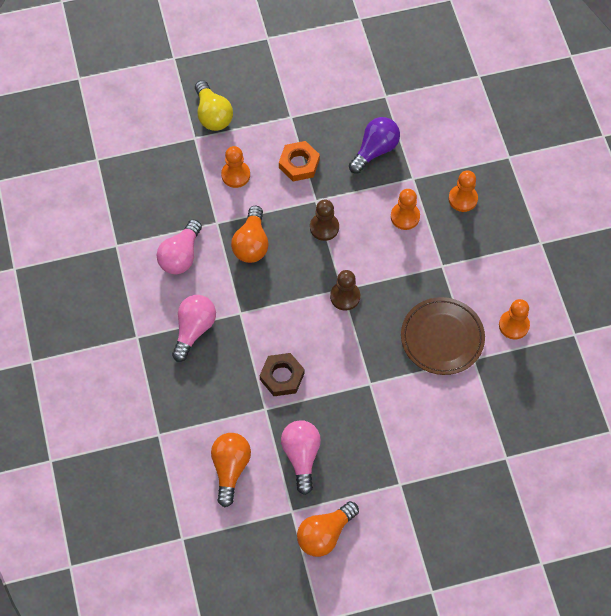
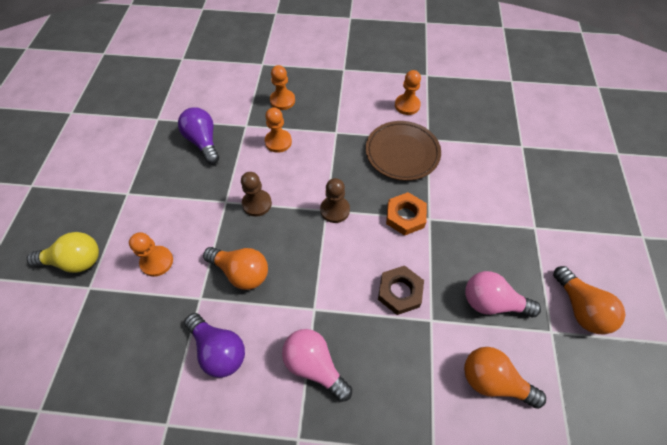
camera: 70 degrees left, 5 degrees down
(181, 256) = (219, 350): pink light bulb -> purple light bulb
(299, 164) = (180, 202): orange nut -> orange nut (405, 216)

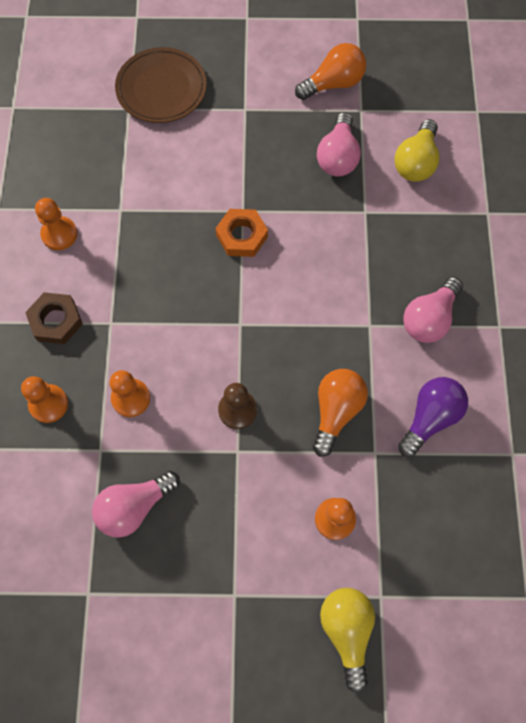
camera: 95 degrees left, 10 degrees up
(203, 142) = (134, 507): purple light bulb -> pink light bulb
(335, 210) = (239, 314): brown pawn -> none
(400, 292) = (338, 241): brown nut -> brown nut (56, 321)
(402, 153) = (145, 240): brown plate -> brown plate (161, 89)
(493, 380) = (416, 162): orange light bulb -> yellow light bulb

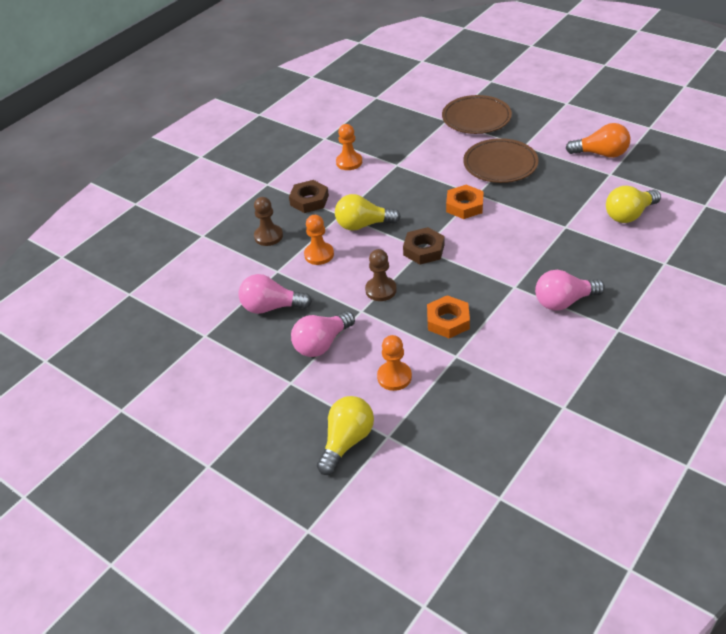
camera: 40 degrees right, 25 degrees down
(48, 404) = (268, 236): orange pawn -> brown pawn
(149, 325) = (363, 225): none -> yellow light bulb
(238, 152) = (500, 164): none -> brown plate
(243, 326) = (423, 250): none -> brown nut
(336, 411) = (448, 321): orange light bulb -> orange nut
(338, 157) = (570, 191): pink light bulb -> pink light bulb (322, 344)
(430, 418) = (515, 356): purple light bulb -> none

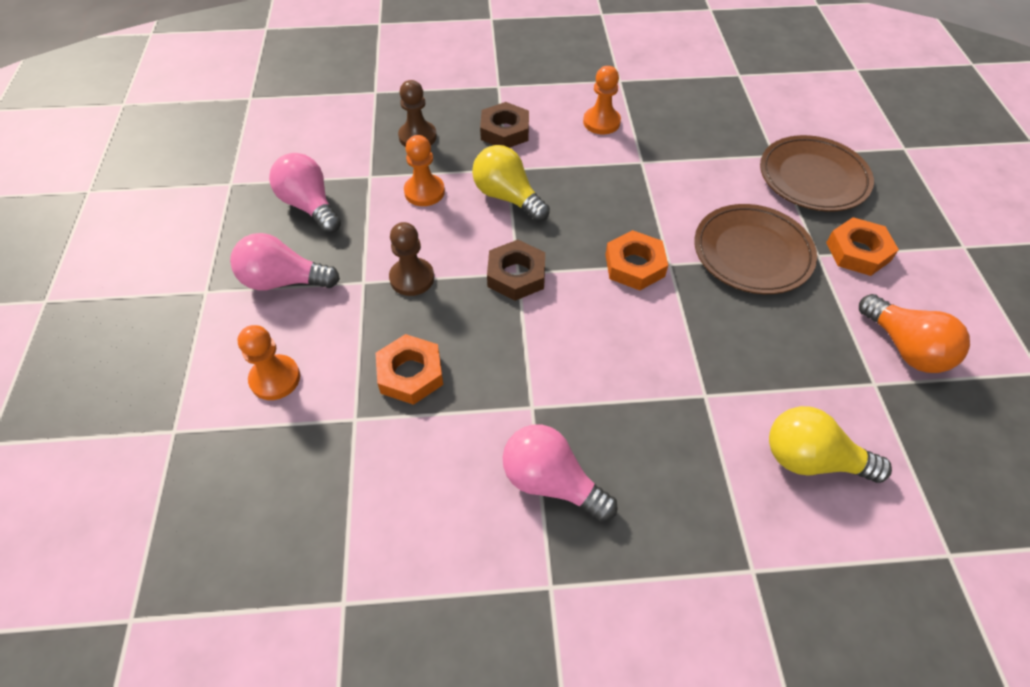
camera: 45 degrees right, 10 degrees up
(346, 441) = (142, 397): yellow light bulb -> none
(535, 133) = (858, 252): none -> orange nut

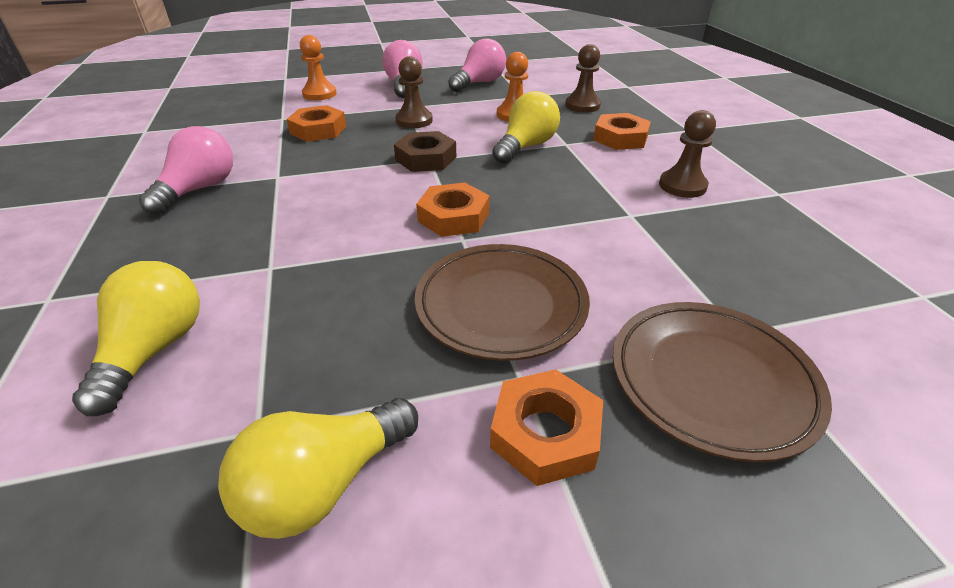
camera: 80 degrees right, 15 degrees down
(505, 131) = (620, 138): brown nut -> orange nut
(601, 122) = (682, 186): orange pawn -> brown pawn
(905, 347) = (324, 484): orange light bulb -> yellow light bulb

